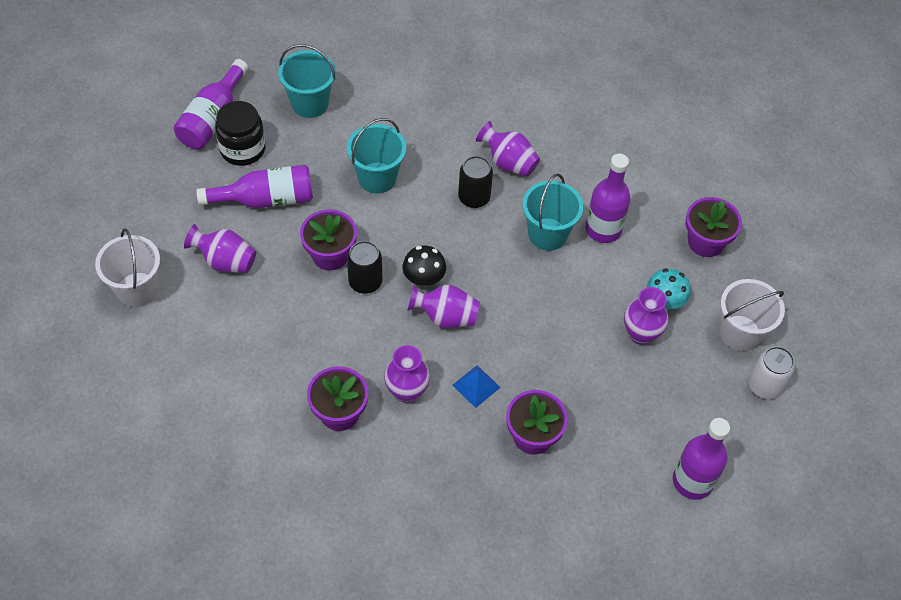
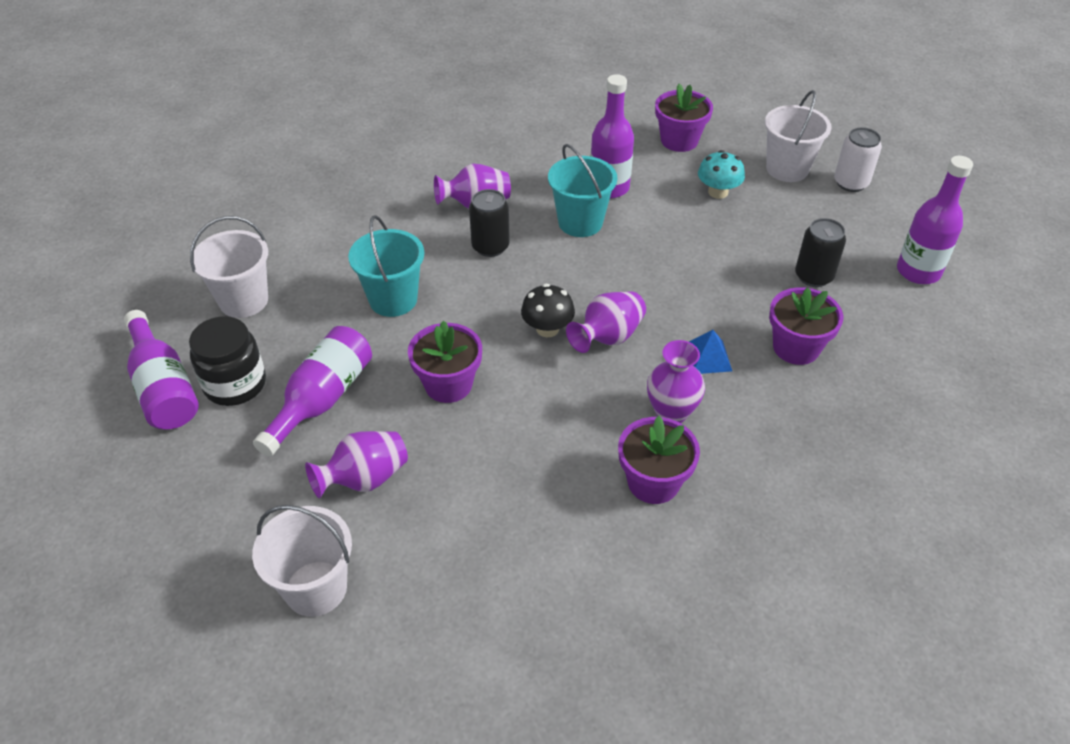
camera: 50 degrees left, 10 degrees down
(310, 103) = (243, 300): turquoise bucket -> white bucket
(365, 282) = (509, 375): black can -> black can (813, 276)
(641, 334) = (740, 223): purple vase -> none

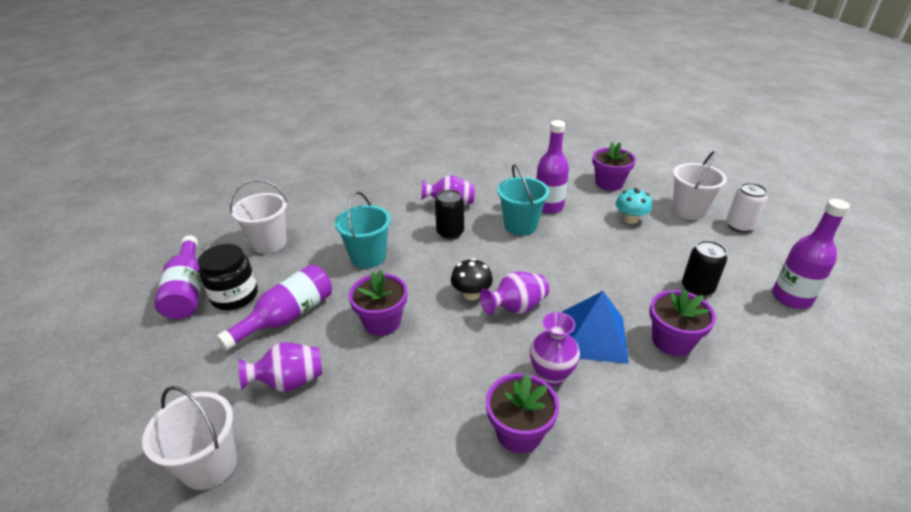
camera: 15 degrees right, 10 degrees down
(707, 357) = (593, 336): blue pyramid -> blue pyramid, size x1.84

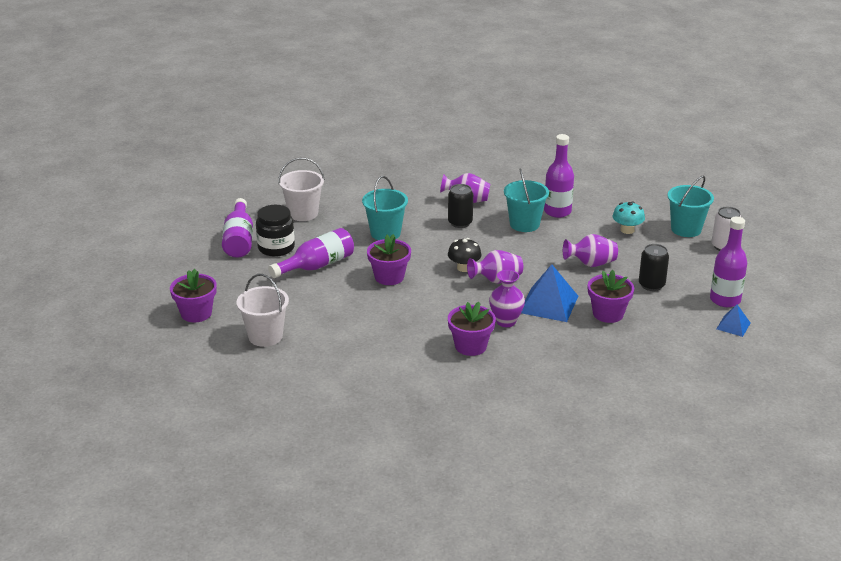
camera: 10 degrees right, 5 degrees down
(289, 382) = (317, 303): purple vase -> purple vase (591, 264)
(609, 183) = (625, 198): purple flower pot -> purple flower pot (196, 313)
(688, 210) = (686, 229): white bucket -> turquoise bucket
(829, 337) = (733, 326): none -> blue pyramid

